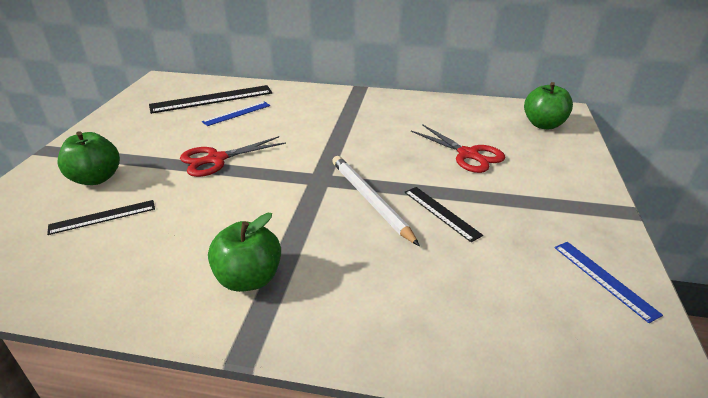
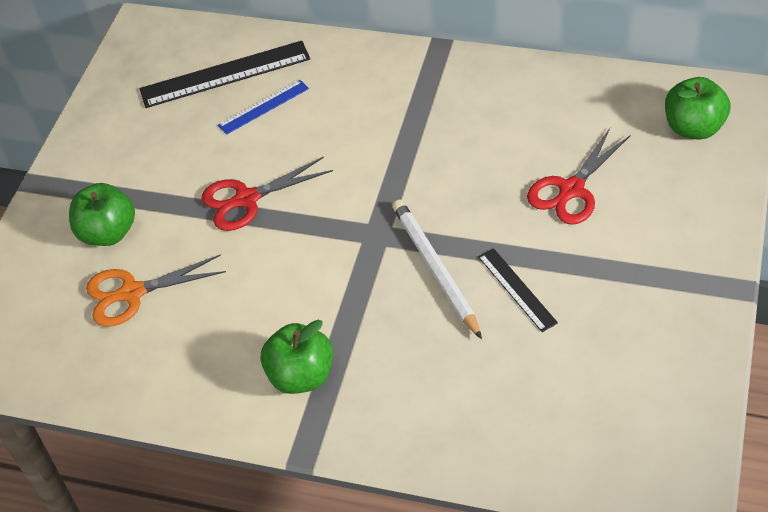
camera: 10 degrees right, 15 degrees up
(103, 217) = (132, 293): black ruler -> orange scissors
(468, 154) = (571, 190): red scissors -> red scissors turned 75 degrees clockwise
(604, 279) = (673, 381): blue ruler -> none

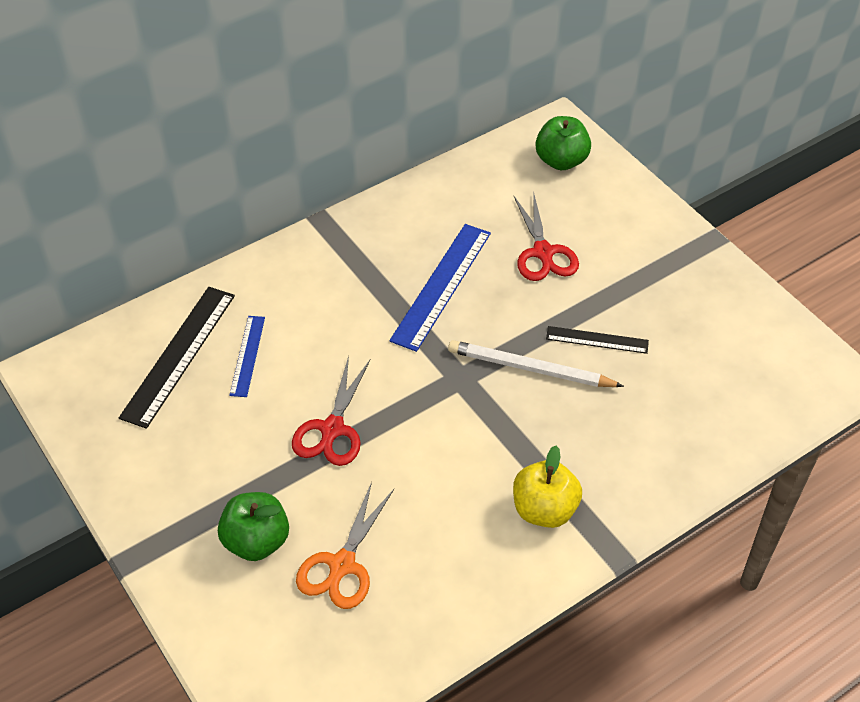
camera: 55 degrees left, 0 degrees up
(301, 376) = (544, 509): green apple -> yellow apple
(457, 157) = (441, 285): none -> blue ruler

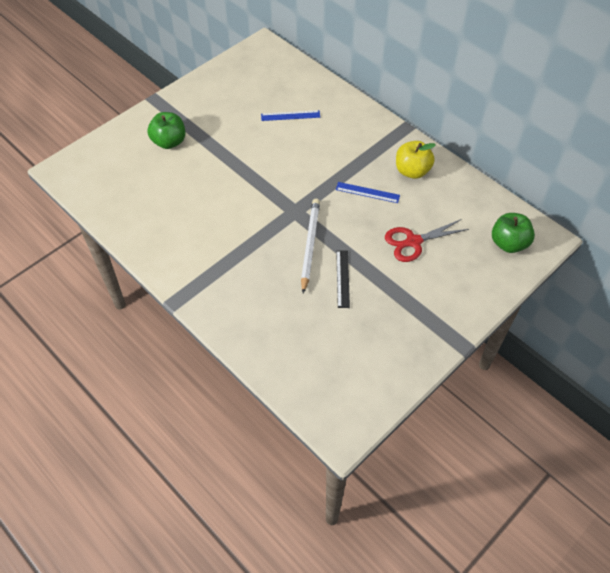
camera: 80 degrees right, 5 degrees up
(178, 355) = (284, 89): black ruler -> none
(332, 429) = (246, 159): red scissors -> none
(342, 565) = (158, 178): orange scissors -> none
(441, 285) = (367, 192): blue ruler -> blue ruler, size x0.56
(544, 509) = (203, 262): yellow apple -> yellow apple (412, 171)

